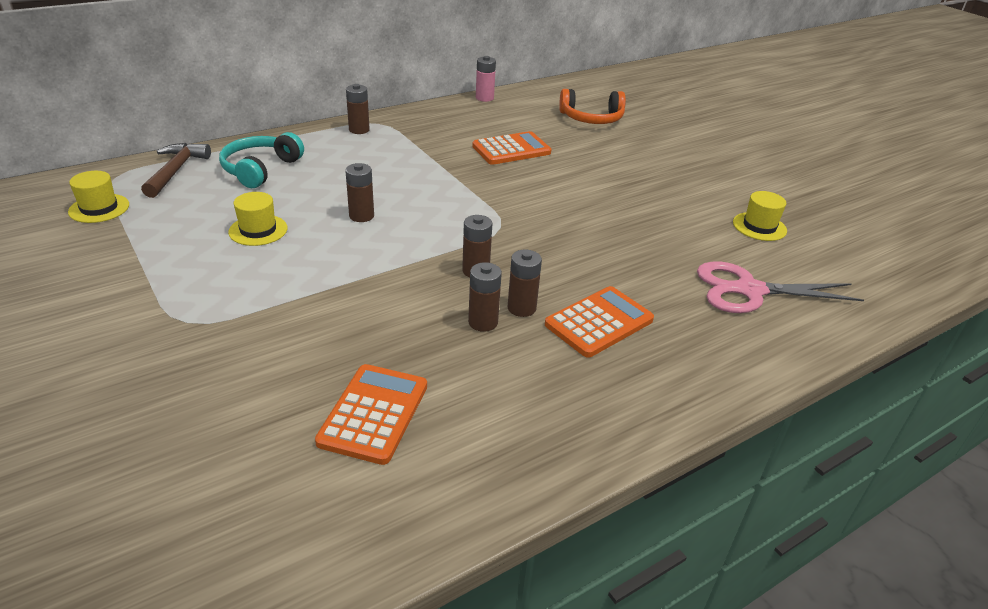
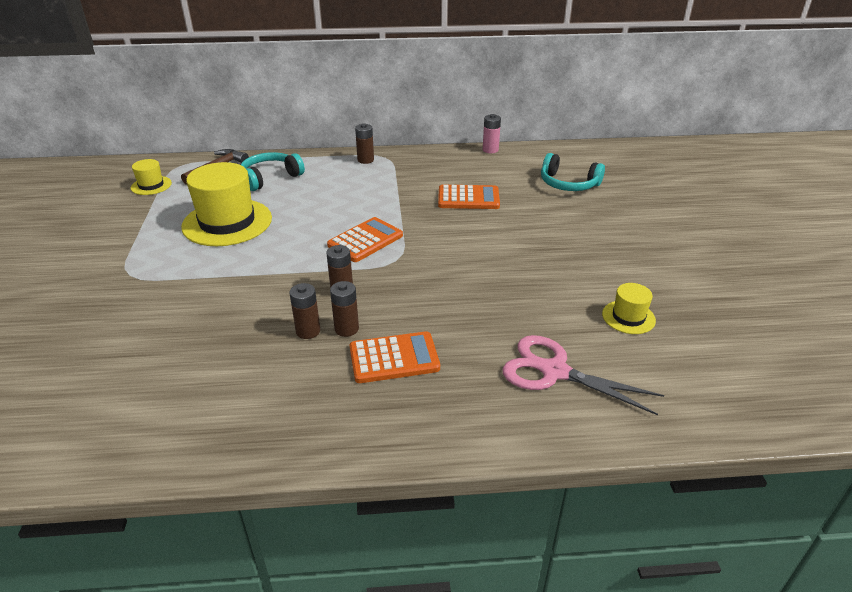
camera: 30 degrees right, 0 degrees up
(258, 230) = (227, 222): yellow hat -> yellow hat, size x2.06
(361, 216) = (303, 228): brown battery -> none
(374, 413) = (175, 372): orange calculator -> orange calculator (365, 240)
(591, 118) = (568, 184): orange headphones -> turquoise headphones

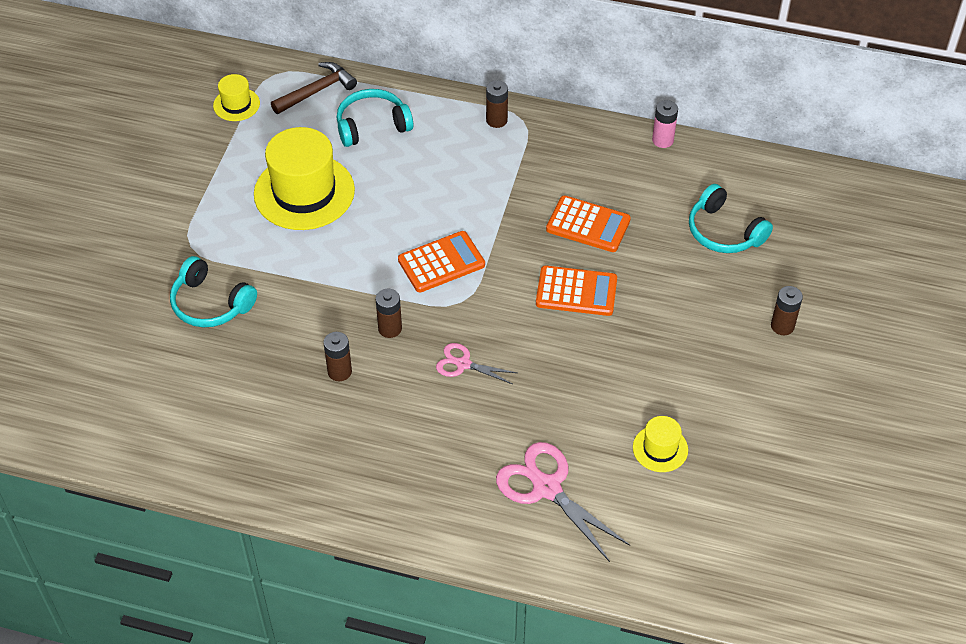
camera: 20 degrees right, 15 degrees up
(160, 310) = (210, 303): none -> turquoise headphones
(346, 329) = (376, 379): brown battery -> brown battery (782, 326)
(394, 358) = (406, 428): orange calculator -> orange calculator (576, 292)
(421, 300) = (463, 364): none -> pink scissors

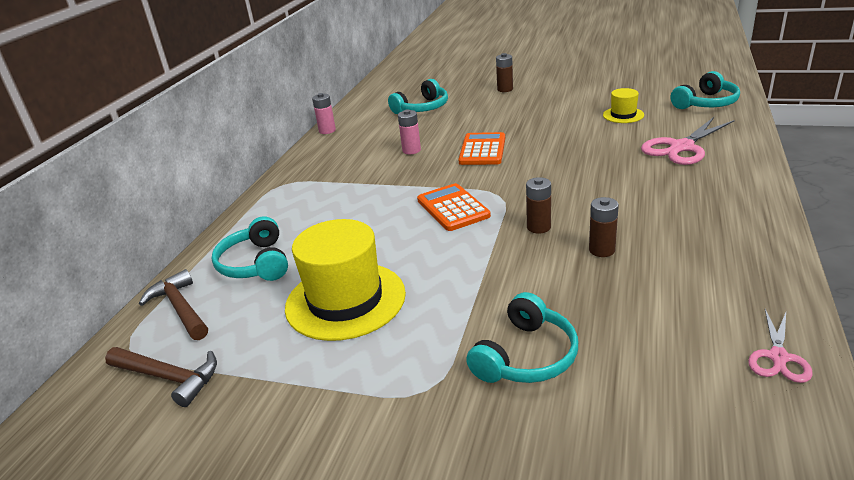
camera: 85 degrees left, 20 degrees down
(236, 104) = (168, 377): yellow hat -> brown hammer
(463, 364) = (571, 188): pink scissors -> pink scissors (778, 357)
(496, 120) = (278, 196): brown battery -> none
(588, 225) = (411, 150): orange calculator -> pink battery
(687, 554) = (706, 103): none -> turquoise headphones

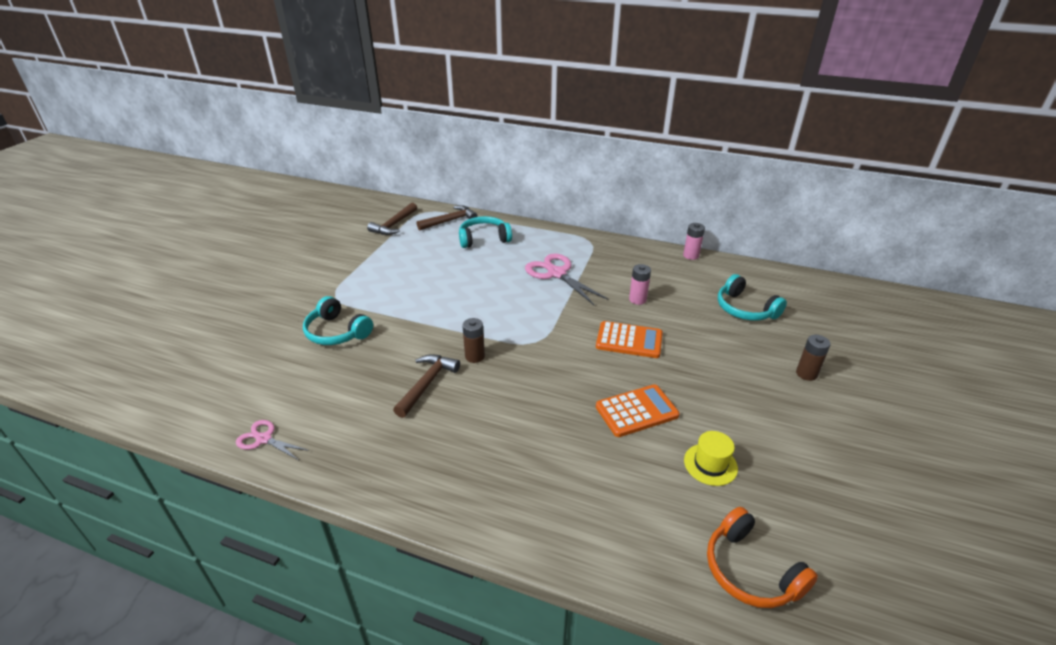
camera: 90 degrees right, 5 degrees up
(345, 300) = (427, 271): yellow hat -> none
(453, 208) = (522, 316): orange calculator -> orange calculator (636, 411)
(602, 250) = (427, 384): brown battery -> brown hammer
(682, 147) = (602, 492): pink scissors -> pink scissors (557, 273)
(706, 103) = (750, 570): turquoise headphones -> orange headphones

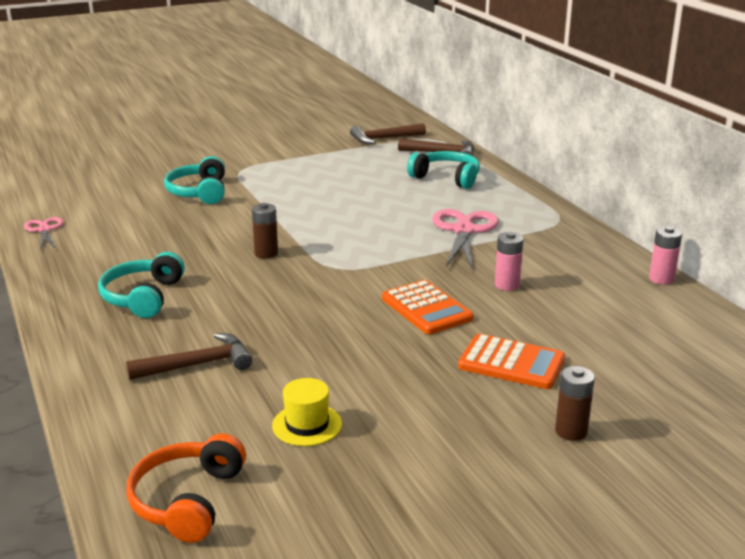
camera: 45 degrees right, 10 degrees down
(427, 384) = (196, 252): brown hammer -> brown hammer (197, 364)
(636, 411) = (322, 356): orange calculator -> orange calculator (511, 363)
(745, 309) = (623, 349): turquoise headphones -> turquoise headphones (143, 297)

